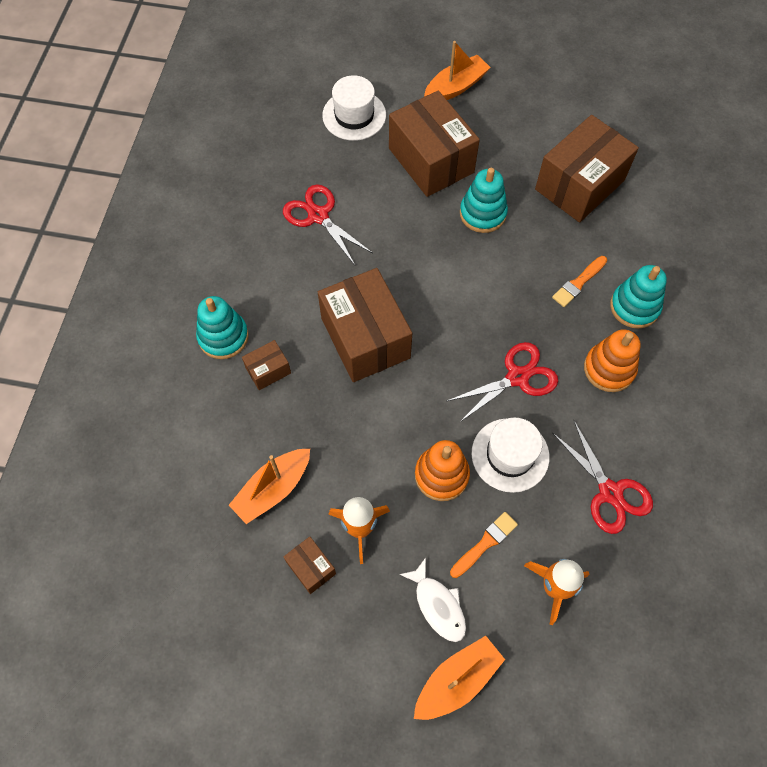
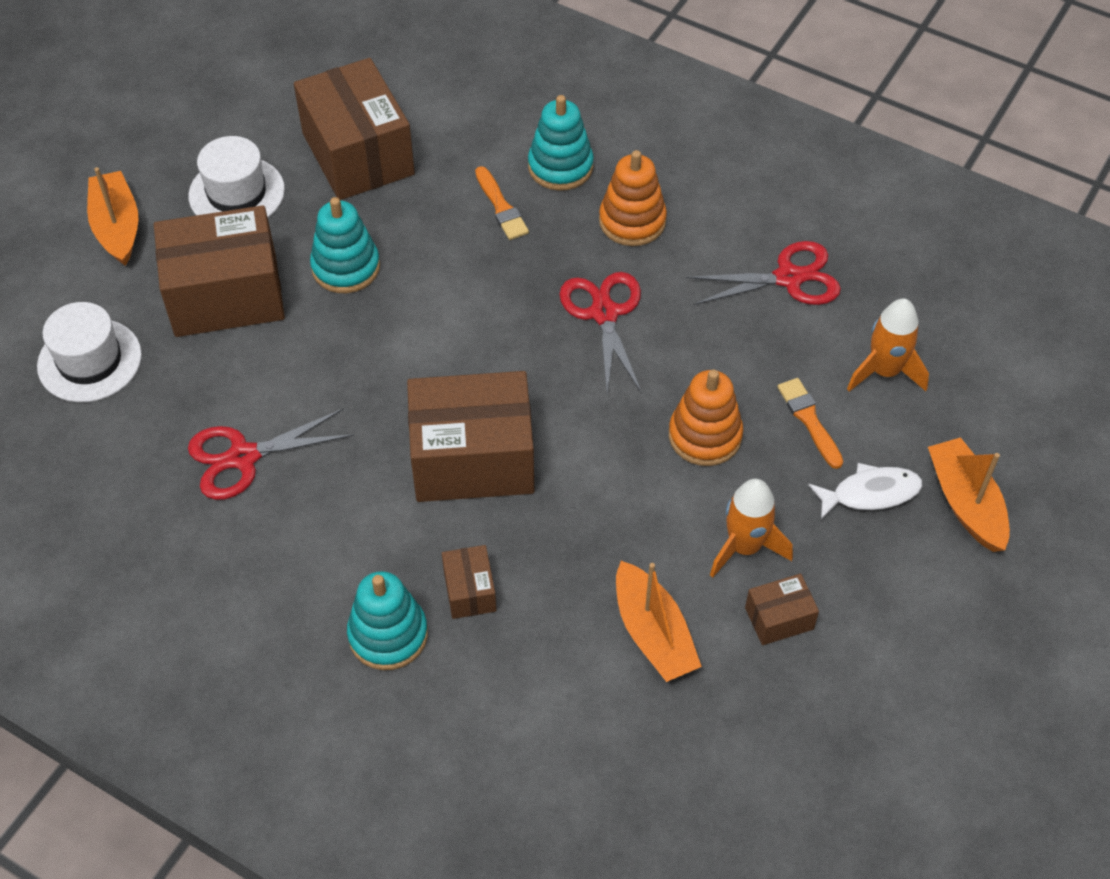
camera: 70 degrees left, 10 degrees down
(510, 455) = (705, 357): white hat -> white hat (236, 193)

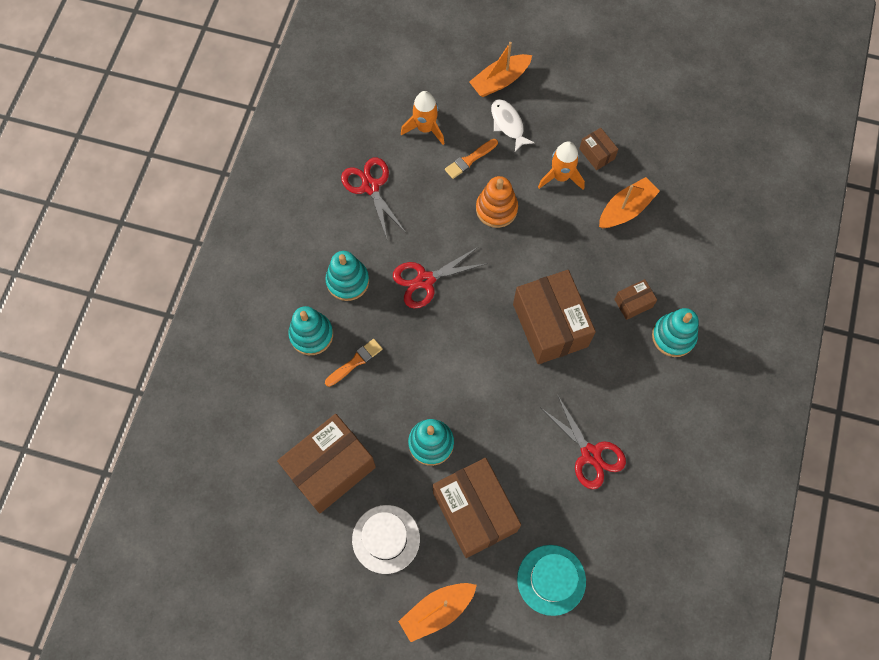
camera: 105 degrees left, 15 degrees up
(89, 360) = (551, 580): white hat -> turquoise hat
(632, 221) = (347, 281): orange stacking toy -> turquoise stacking toy

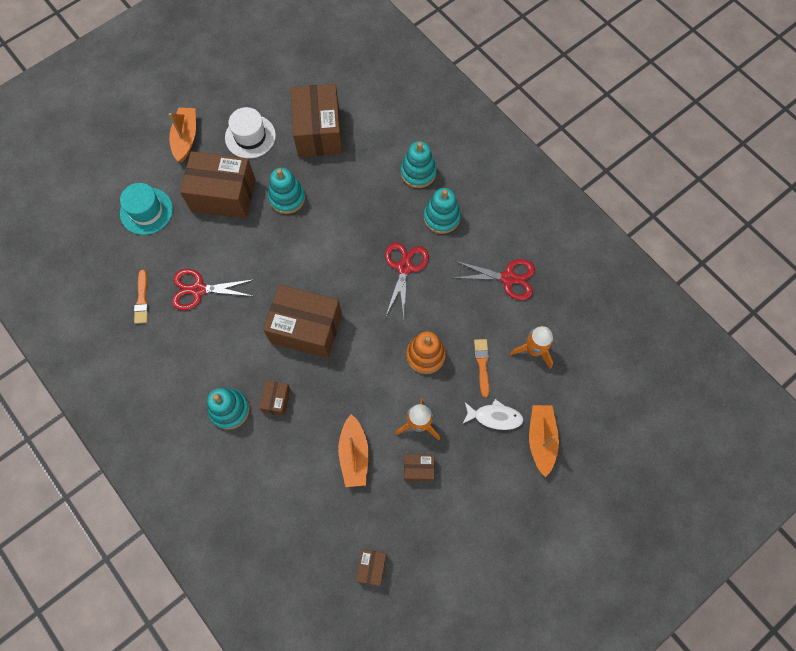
camera: 125 degrees right, 0 degrees up
(355, 362) = (378, 187): orange brush -> orange brush (142, 299)
(697, 140) = (371, 567): none -> brown box

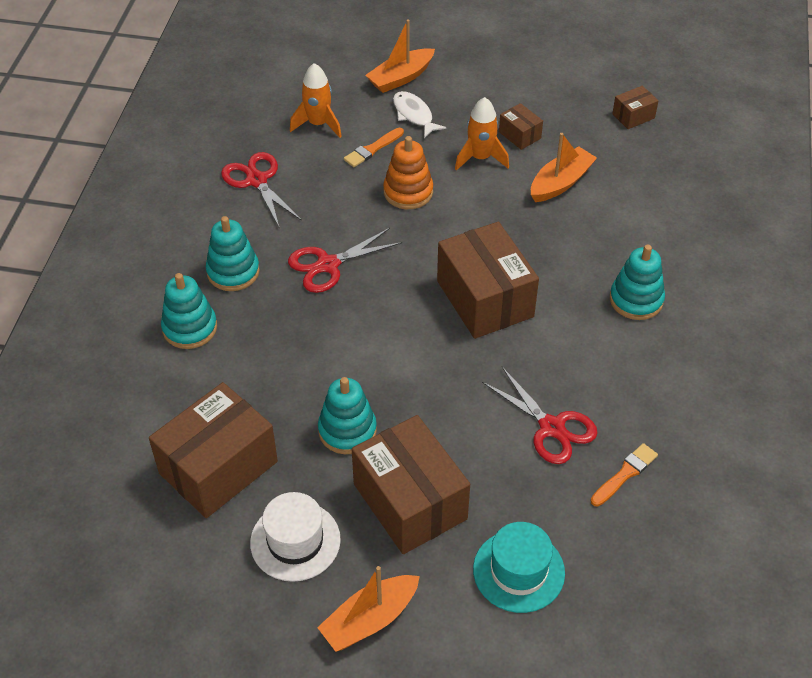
camera: 130 degrees left, 20 degrees down
(276, 400) = (582, 271): brown box -> none

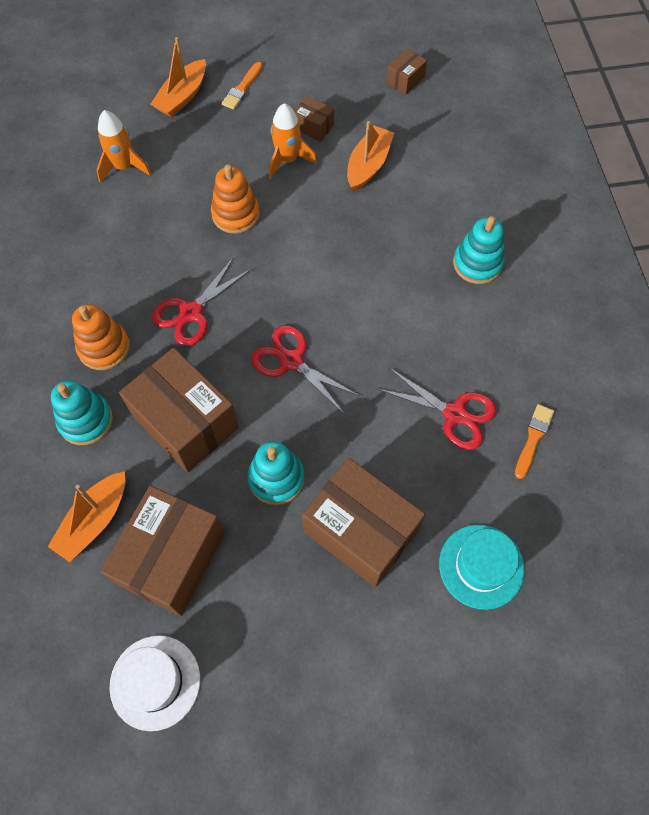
camera: 20 degrees left, 15 degrees up
(233, 272) = (104, 347): turquoise stacking toy -> orange stacking toy
(257, 180) = (88, 243): red scissors -> red scissors (291, 361)
(295, 541) = (273, 609): white hat -> white hat (155, 682)
(370, 620) = (371, 663): orange boat -> orange boat (94, 521)
(372, 149) = (185, 179): orange brush -> orange brush (242, 88)
(414, 115) = (210, 132): white fish -> none
(484, 299) = (347, 303): brown box -> brown box (185, 422)

